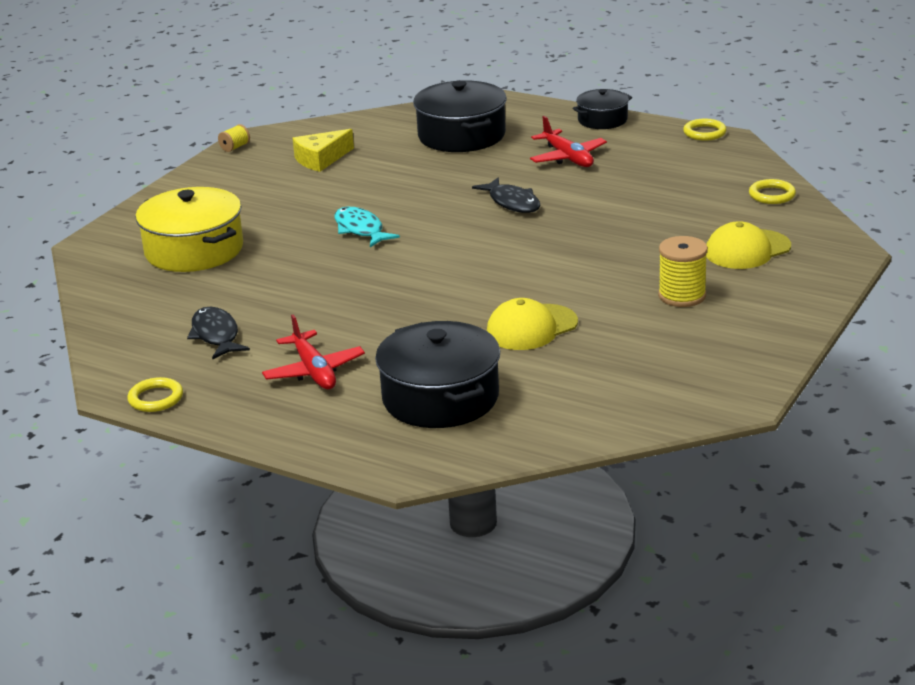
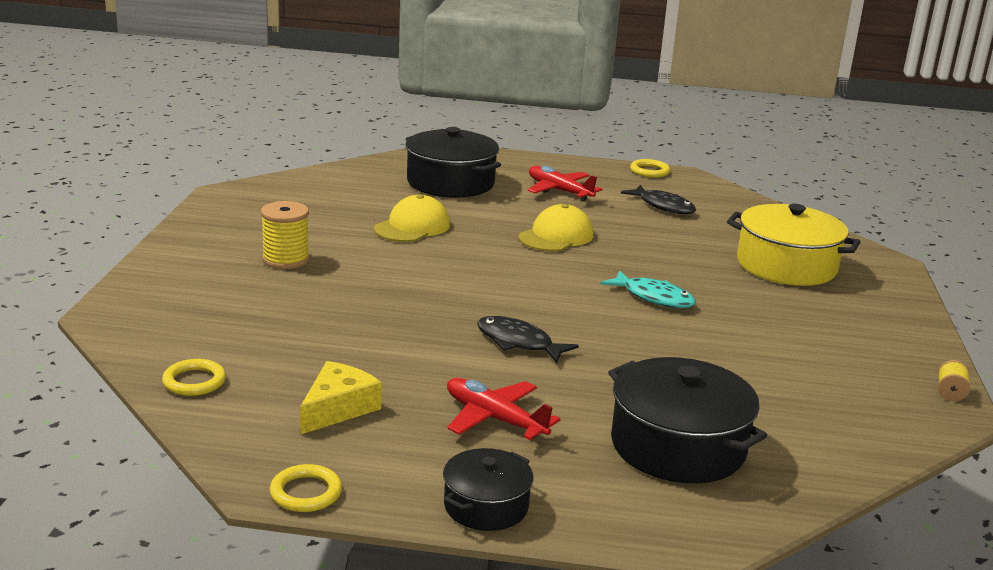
camera: 155 degrees right, 5 degrees down
(321, 159) = (815, 384): yellow cheese -> yellow cheese (338, 408)
(747, 250) = (223, 308): yellow cap -> yellow cap (556, 236)

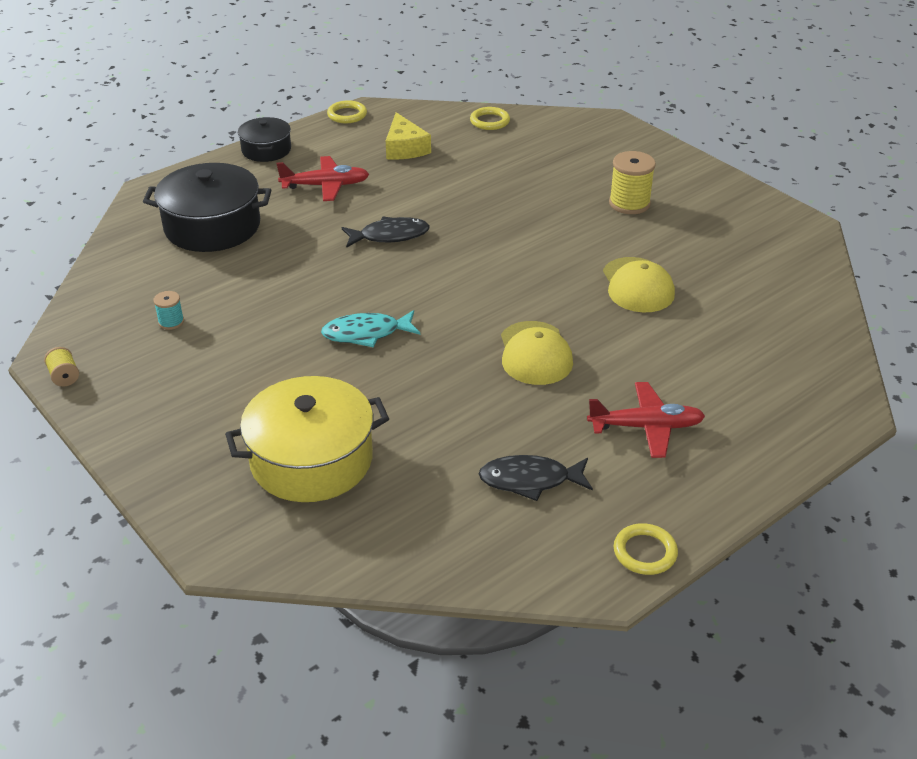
camera: 135 degrees right, 15 degrees up
(450, 182) = (735, 362): black pot -> none
(813, 383) = (171, 322): none -> turquoise spool

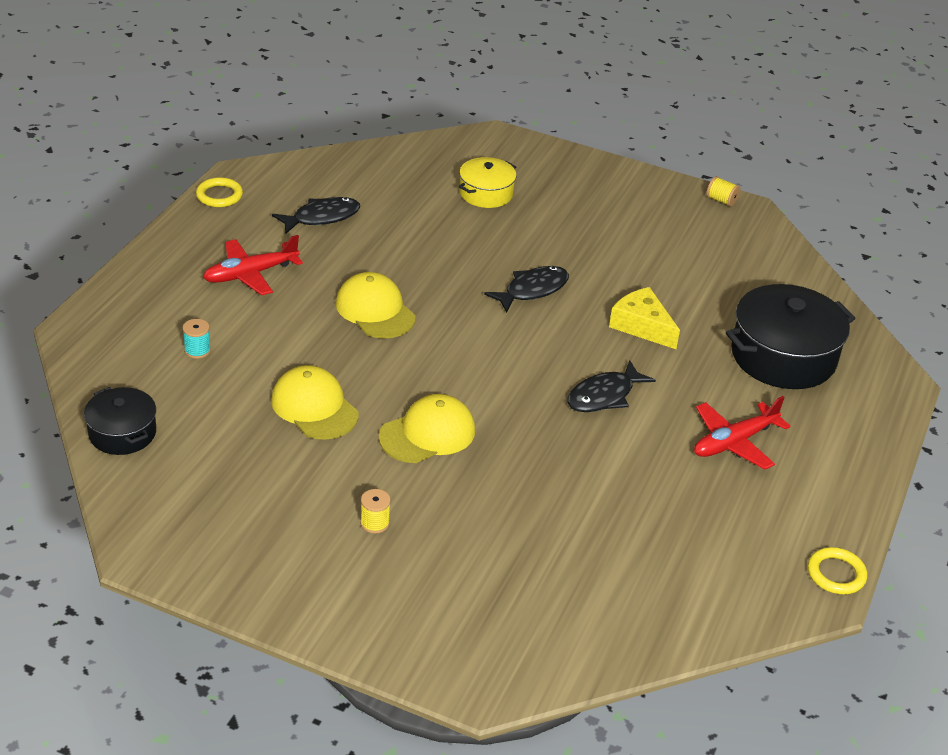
camera: 150 degrees right, 0 degrees up
(171, 322) = (699, 258): turquoise spool -> turquoise spool (197, 350)
(266, 150) = (857, 476): black pot -> black pot (122, 433)
(311, 460) = (486, 193): yellow pot -> yellow pot, size x0.57
(366, 333) = (532, 290): turquoise fish -> black fish
(405, 148) = (706, 533): yellow cheese -> yellow cheese (642, 326)
(489, 121) = (645, 626): yellow ring -> none
(554, 245) = (427, 434): none -> yellow cap
(629, 203) = (374, 523): yellow spool -> yellow spool, size x0.54

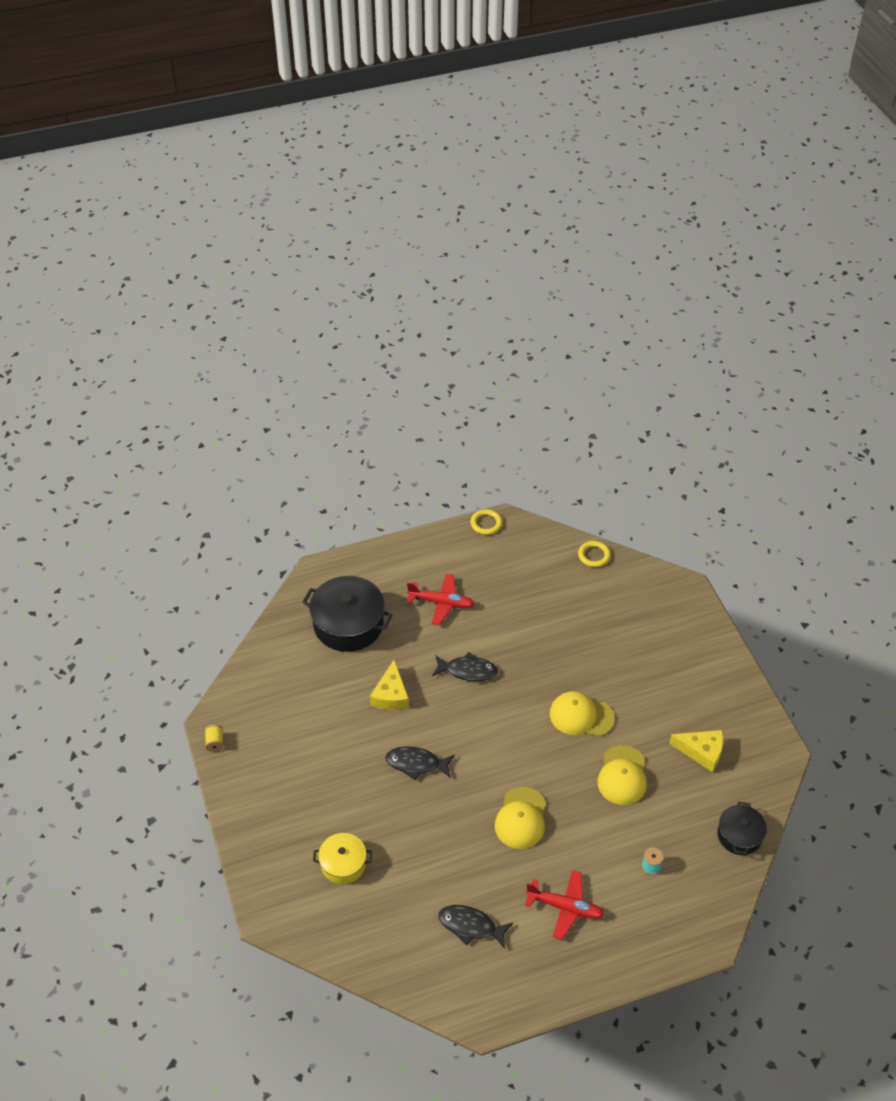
camera: 130 degrees left, 10 degrees up
(219, 195) = (516, 1006): yellow ring -> yellow ring (594, 555)
(247, 488) = (702, 752): none -> yellow cheese
(374, 523) = (658, 688): yellow spool -> none

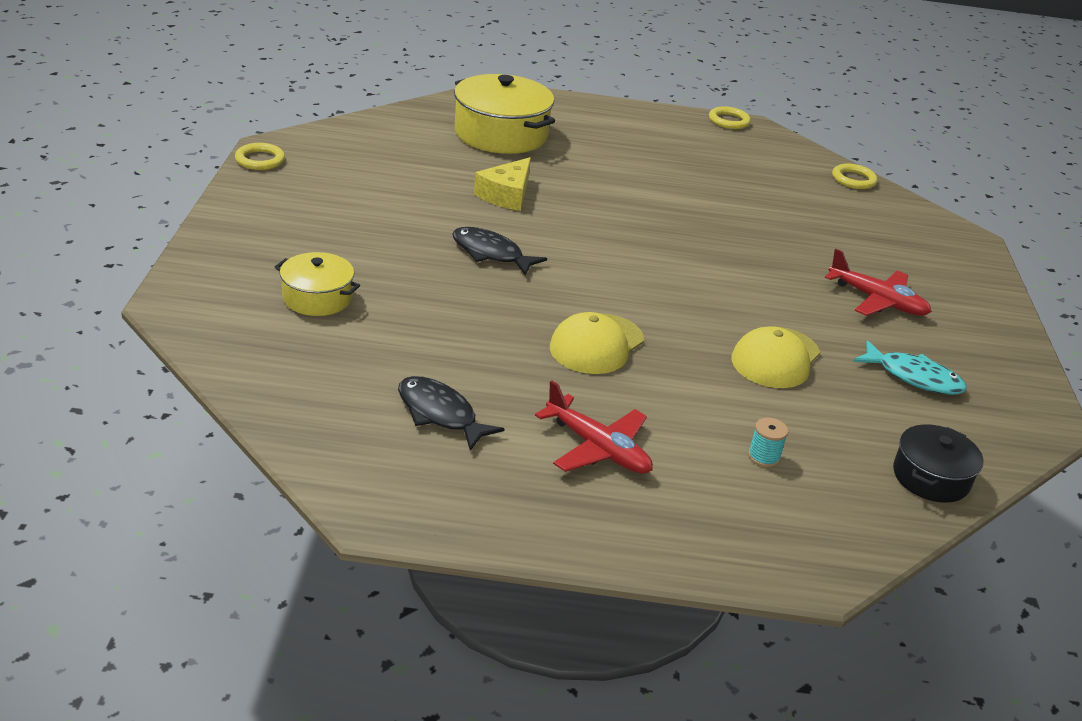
camera: 20 degrees right, 15 degrees down
(215, 742) = (260, 160): yellow spool -> yellow ring
(348, 624) = (500, 134): black pot -> yellow pot
(441, 603) = (628, 154): red plane -> red plane (877, 301)
(468, 671) = (621, 208): black fish -> none
(581, 716) = (749, 289): yellow cap -> none
(702, 752) = (914, 377): yellow cheese -> turquoise fish

